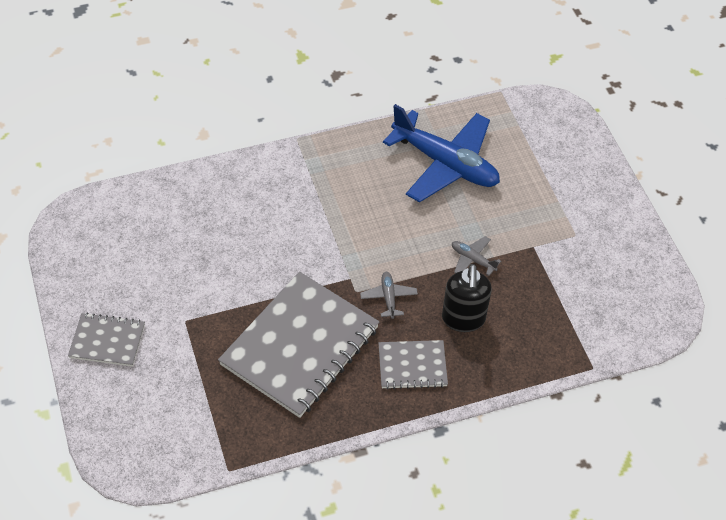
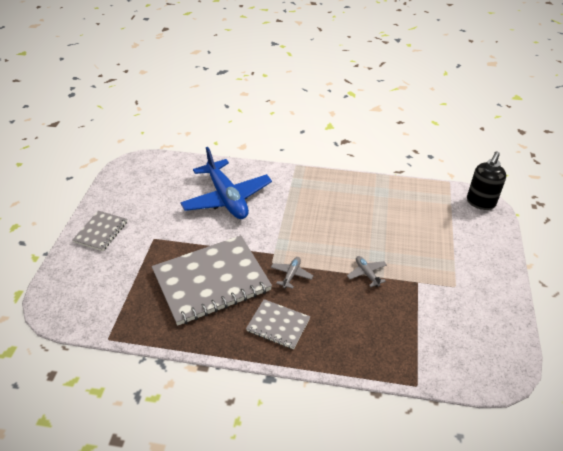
camera: 30 degrees right, 10 degrees down
(107, 341) = (101, 232): grey notebook -> grey notebook turned 75 degrees clockwise
(445, 164) = (384, 210): blue plane -> blue plane (226, 198)
(463, 319) = (335, 309): black soap dispenser -> black soap dispenser (480, 203)

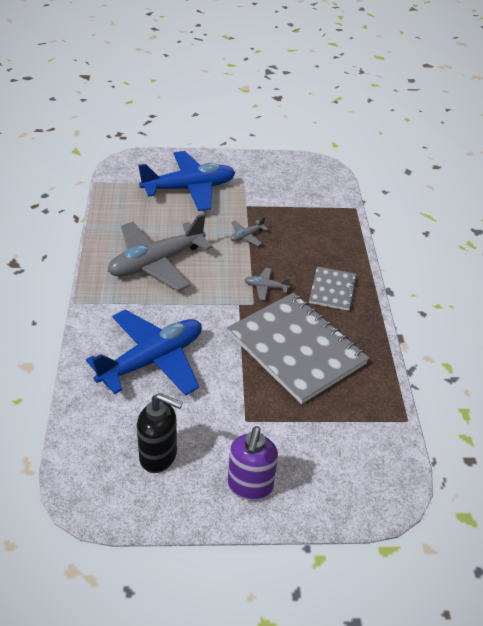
camera: 105 degrees left, 0 degrees up
(101, 232) = (250, 486): grey notebook -> purple soap dispenser
(334, 210) = (156, 263): none -> grey plane
(444, 242) = (189, 189): none -> blue plane
(480, 203) = (126, 165): black soap dispenser -> black soap dispenser (159, 456)

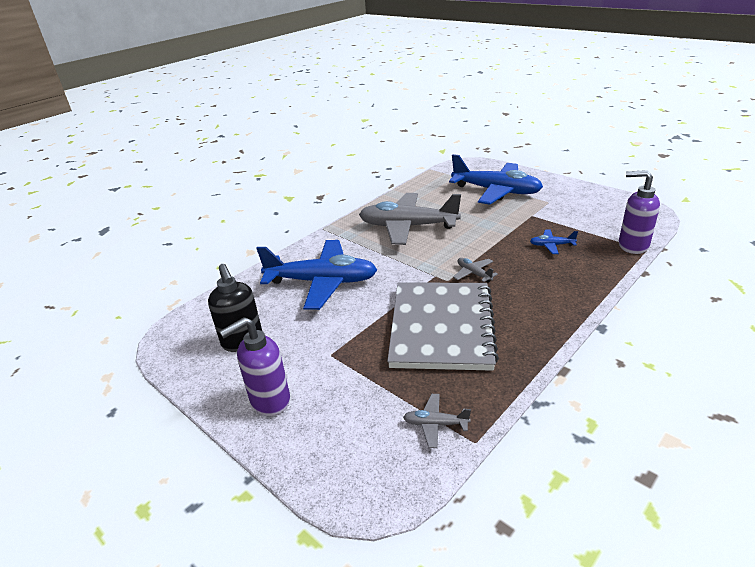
camera: 50 degrees right, 10 degrees down
(246, 236) = (504, 234): grey plane -> grey plane (435, 424)
(292, 232) = (551, 245): none -> blue plane
(332, 290) = (536, 300): grey notebook -> none
(344, 208) = (632, 245): none -> purple soap dispenser

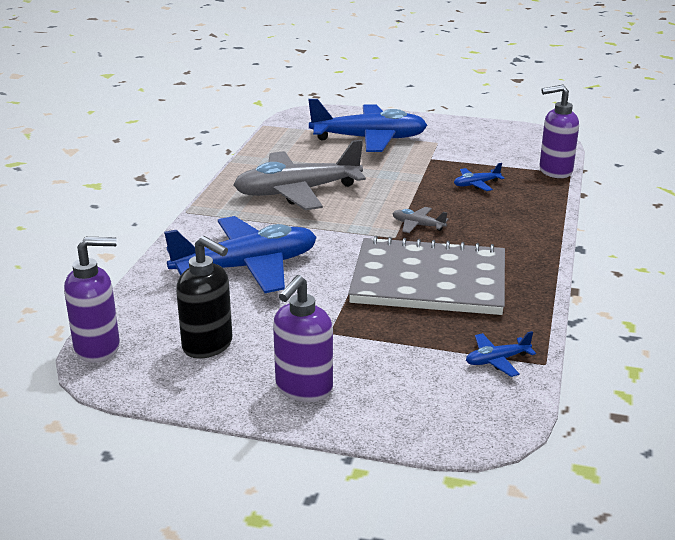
camera: 30 degrees left, 5 degrees down
(179, 323) = (98, 348): none -> purple soap dispenser
(435, 424) = (497, 360): grey plane -> blue plane
(442, 327) = (429, 280): grey notebook -> grey notebook turned 60 degrees counterclockwise

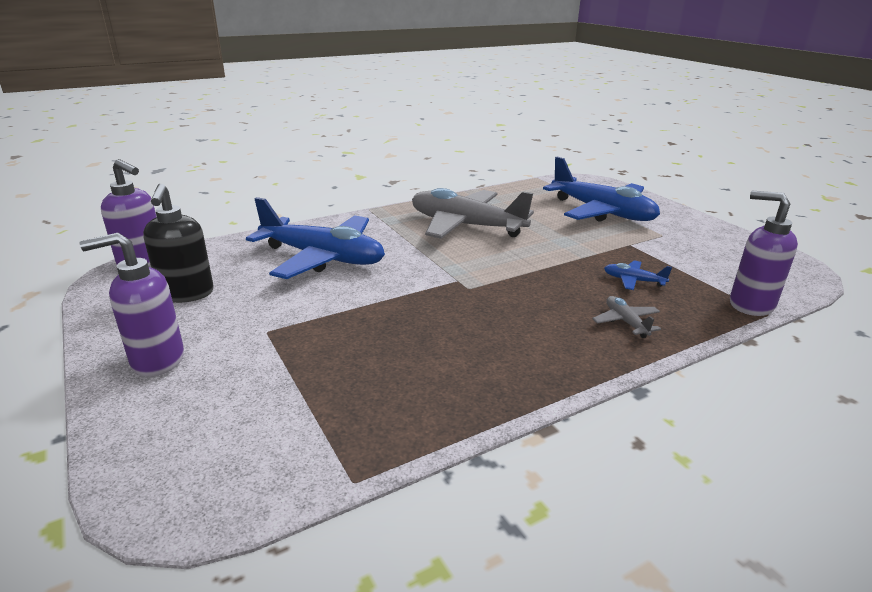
camera: 45 degrees right, 0 degrees up
(418, 225) = (507, 289): grey plane -> grey plane (626, 322)
(429, 280) = (421, 336): grey notebook -> none
(497, 360) = (321, 443): blue plane -> none

